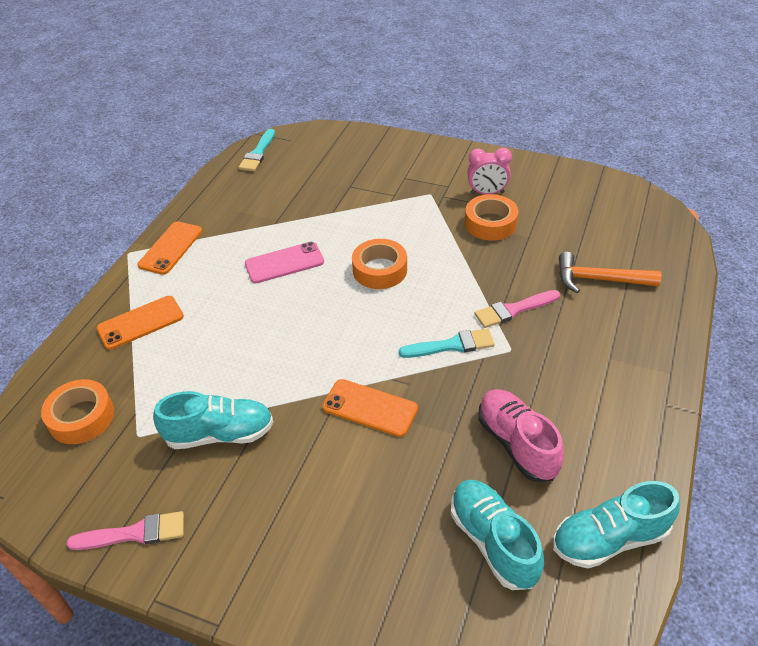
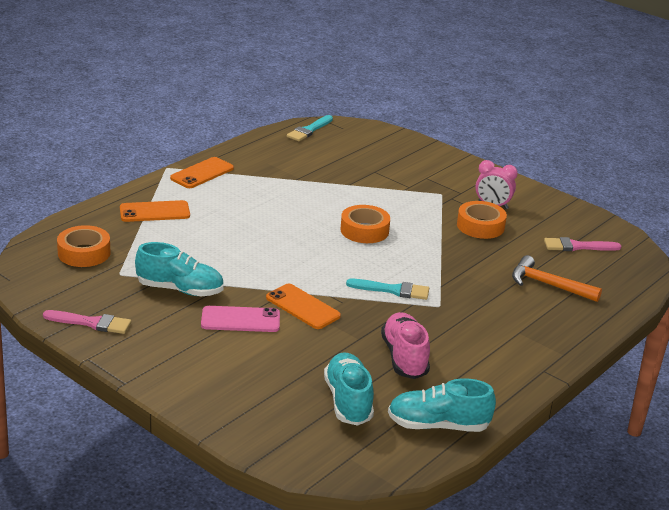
camera: 15 degrees right, 15 degrees down
(284, 263) = (288, 206): pink phone -> pink phone (240, 320)
(513, 310) = (459, 283): pink brush -> pink brush (577, 246)

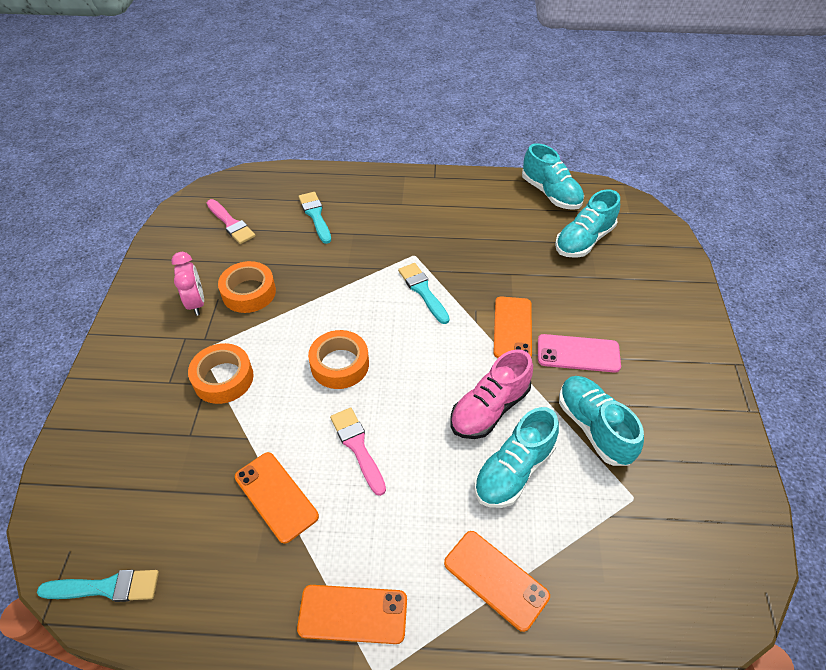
camera: 125 degrees left, 20 degrees up
(84, 253) = (645, 569): orange tape -> orange tape (223, 378)
(91, 323) = (716, 450): pink brush -> pink brush (357, 446)
(200, 247) = (513, 470): none -> turquoise shoe
(240, 320) = (578, 353): pink phone -> pink phone turned 45 degrees counterclockwise
(296, 179) = (276, 496): none -> orange phone
(404, 357) = (503, 240): pink shoe -> pink shoe (489, 408)
(548, 285) = (315, 215): orange hammer -> turquoise brush

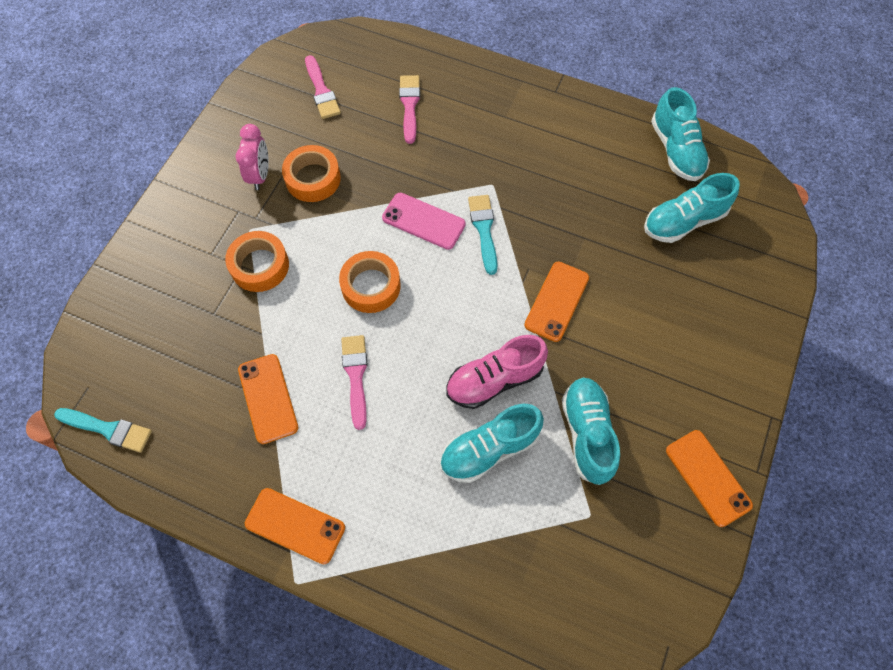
camera: 20 degrees right, 15 degrees up
(315, 215) = (409, 105): turquoise brush -> pink brush
(495, 579) = (427, 542): orange phone -> orange phone (707, 477)
(578, 353) = (610, 351): pink phone -> pink phone (423, 221)

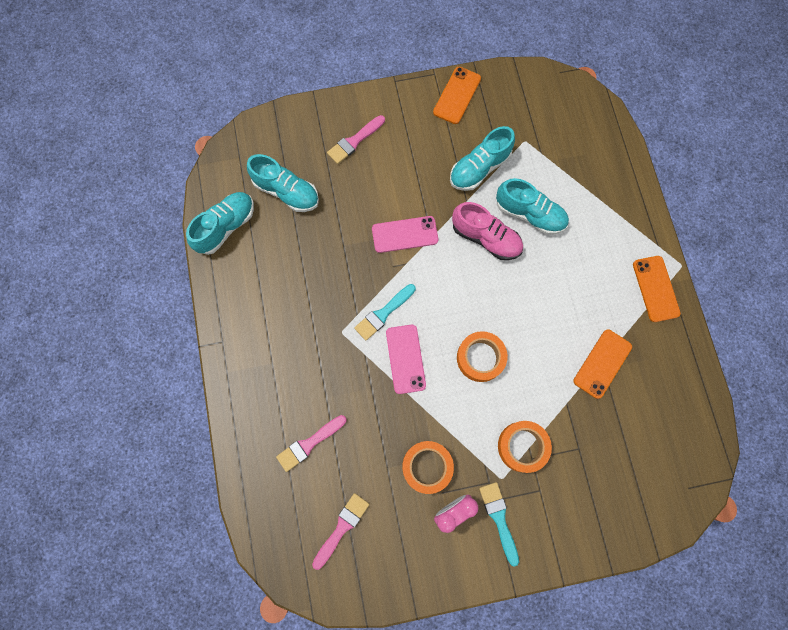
camera: 125 degrees left, 10 degrees up
(108, 429) = (699, 448): turquoise brush -> turquoise brush (499, 518)
(356, 376) = (546, 321): pink brush -> pink brush (354, 141)
(556, 301) = (405, 234): orange phone -> pink phone

